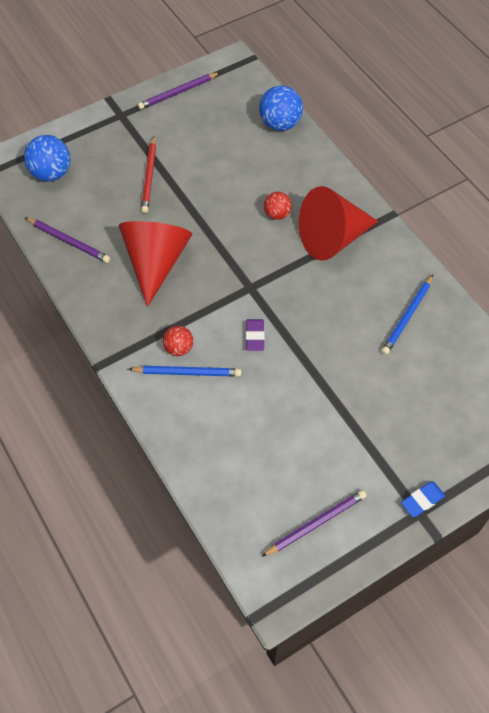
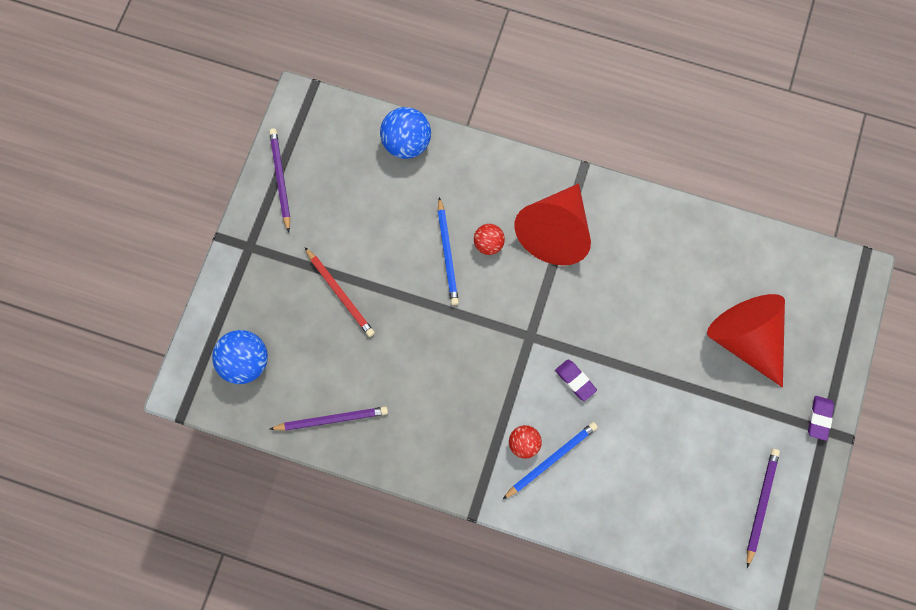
camera: 40 degrees left, 15 degrees up
(156, 262) = (428, 377): red cone -> red cone (745, 339)
(178, 92) = (280, 179): purple pencil -> purple pencil turned 150 degrees clockwise
(407, 316) = (678, 260): blue pencil -> blue pencil (447, 253)
(422, 500) = (819, 418): blue eraser -> purple eraser

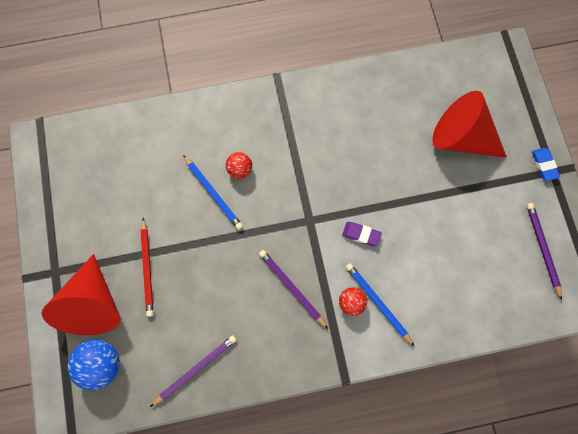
camera: 30 degrees left, 0 degrees up
(280, 179) = (51, 207): purple pencil -> purple pencil (292, 288)
(340, 293) = (147, 268): red pencil -> red pencil turned 60 degrees clockwise
(406, 143) = (136, 128): blue ball -> none
(551, 460) = (378, 303): blue pencil -> blue pencil turned 60 degrees counterclockwise
(555, 232) = (284, 134): red cone -> red cone (93, 304)
(819, 418) = (544, 165): purple eraser -> blue eraser

